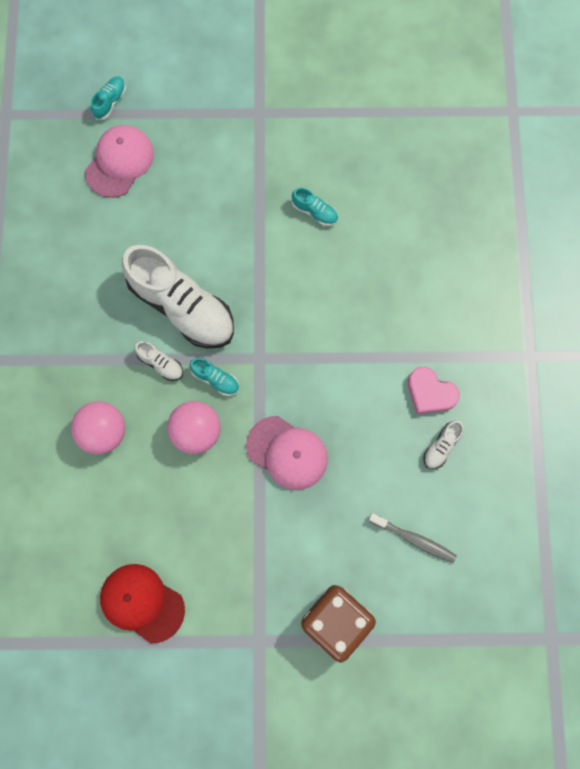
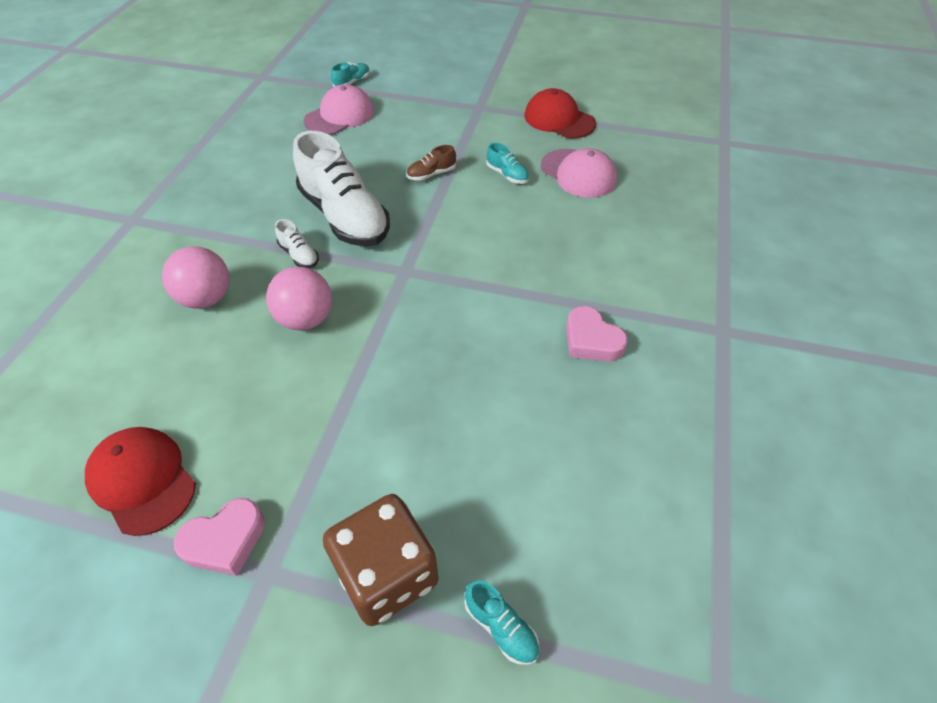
camera: 15 degrees right, 25 degrees down
(215, 379) = (350, 279): turquoise shoe -> turquoise shoe (501, 627)
(221, 628) = (225, 540): none -> pink heart
(243, 229) = (431, 174): none -> brown shoe
(287, 452) = (400, 361): pink cap -> pink cap (578, 173)
(345, 114) = (559, 119): none -> red cap
(414, 539) = (531, 494): grey toothbrush -> none
(441, 446) = (593, 396): white shoe -> none

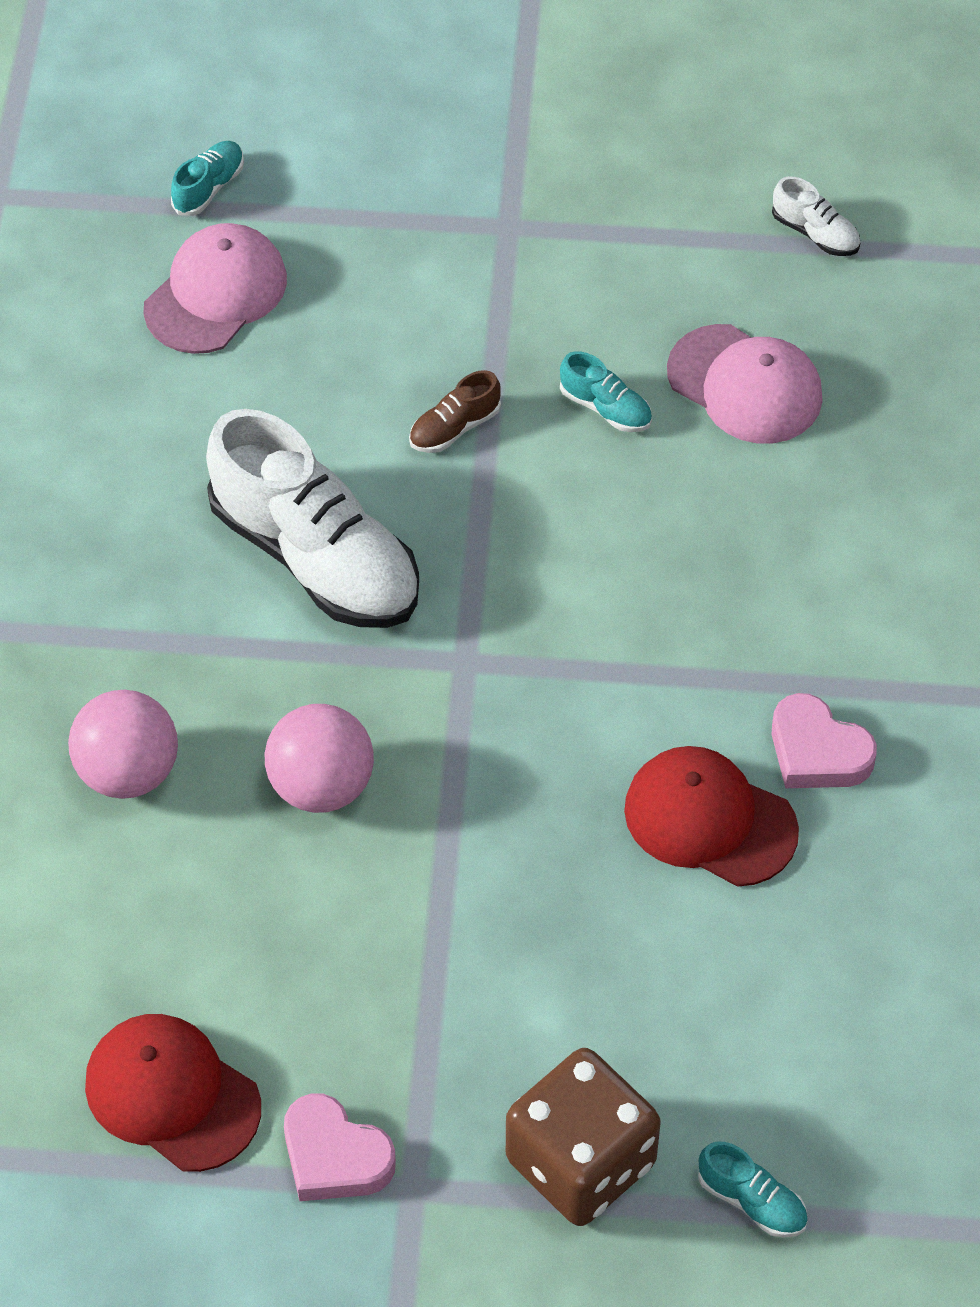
camera: 10 degrees left, 5 degrees up
(225, 540) = (334, 1156): pink heart -> pink heart turned 75 degrees clockwise
(299, 255) = (260, 656): white shoe -> white shoe (815, 233)
(559, 119) = (684, 241): red cap -> red cap (709, 820)

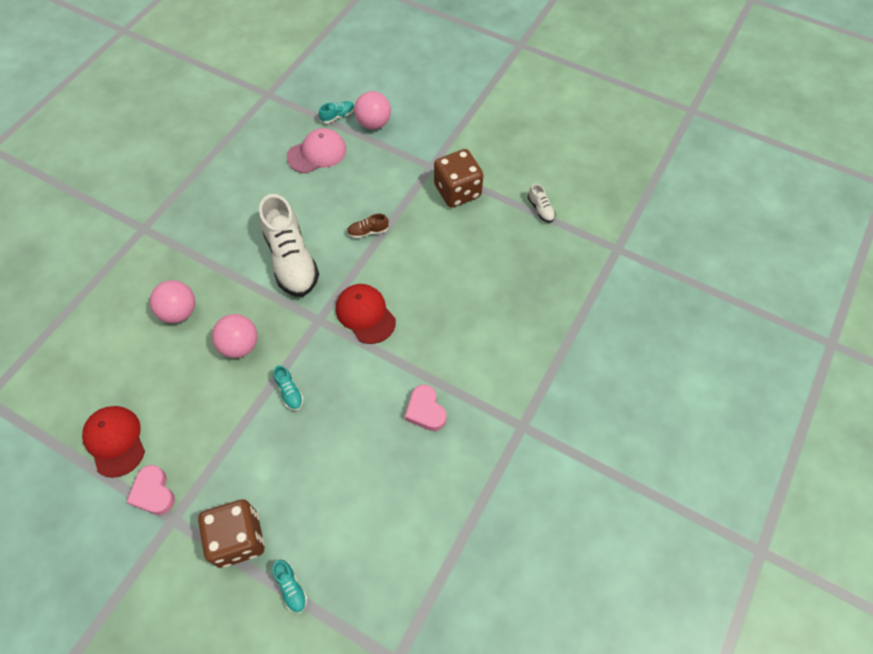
camera: 25 degrees right, 5 degrees up
(308, 174) = (374, 123): none -> pink ball
(604, 261) = (457, 191): none -> brown dice
(605, 408) = (426, 245): turquoise shoe -> turquoise shoe (289, 392)
(709, 820) = (369, 420): red cap -> red cap (365, 314)
(745, 385) = (481, 256): pink cap -> none

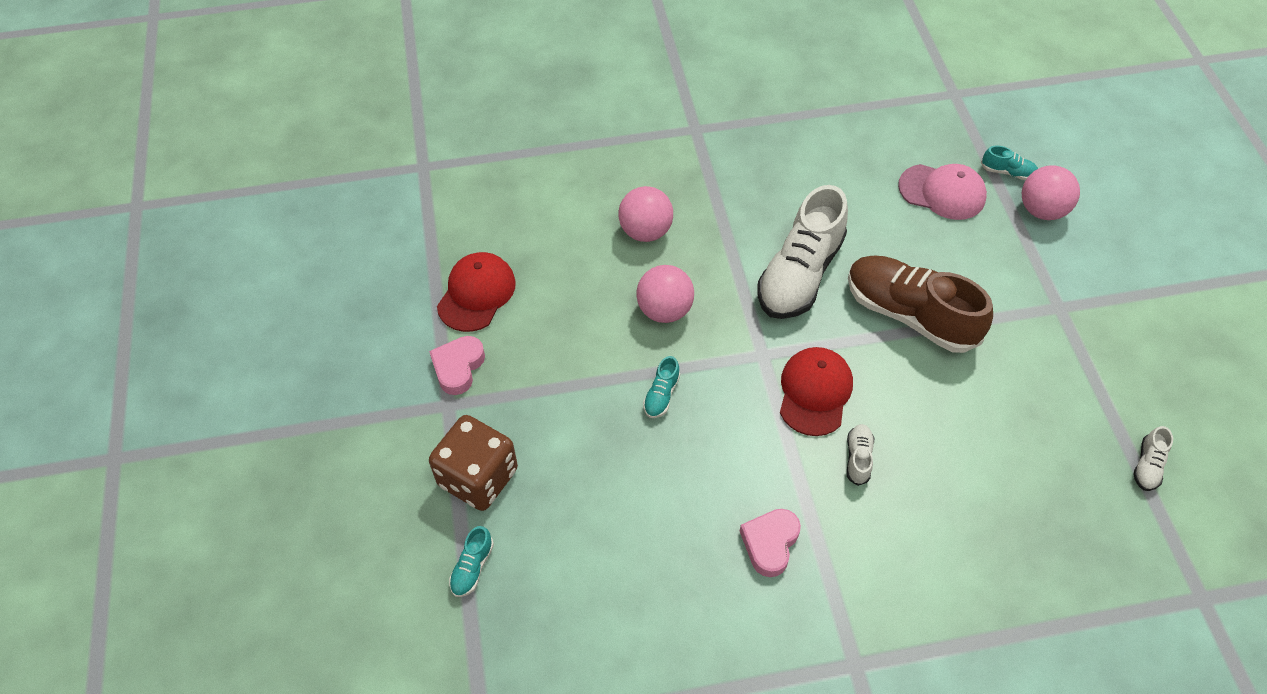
camera: 50 degrees right, 5 degrees down
(368, 231) = (909, 314): brown shoe -> brown shoe, size x2.41
(420, 327) = (858, 458): none -> white shoe
(457, 191) = (1061, 359): brown dice -> none

